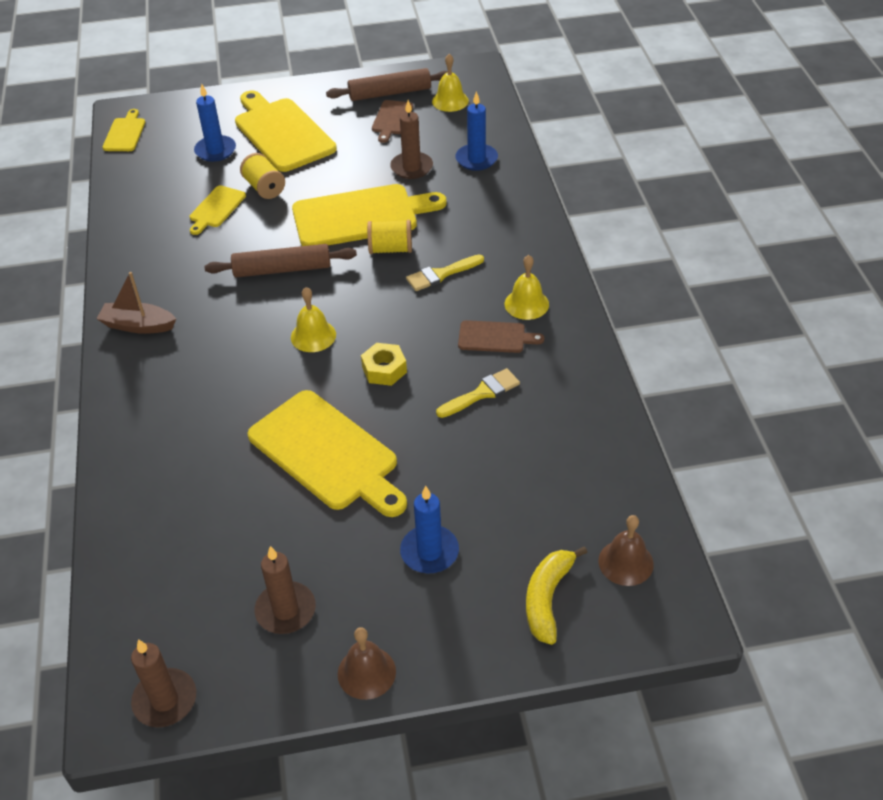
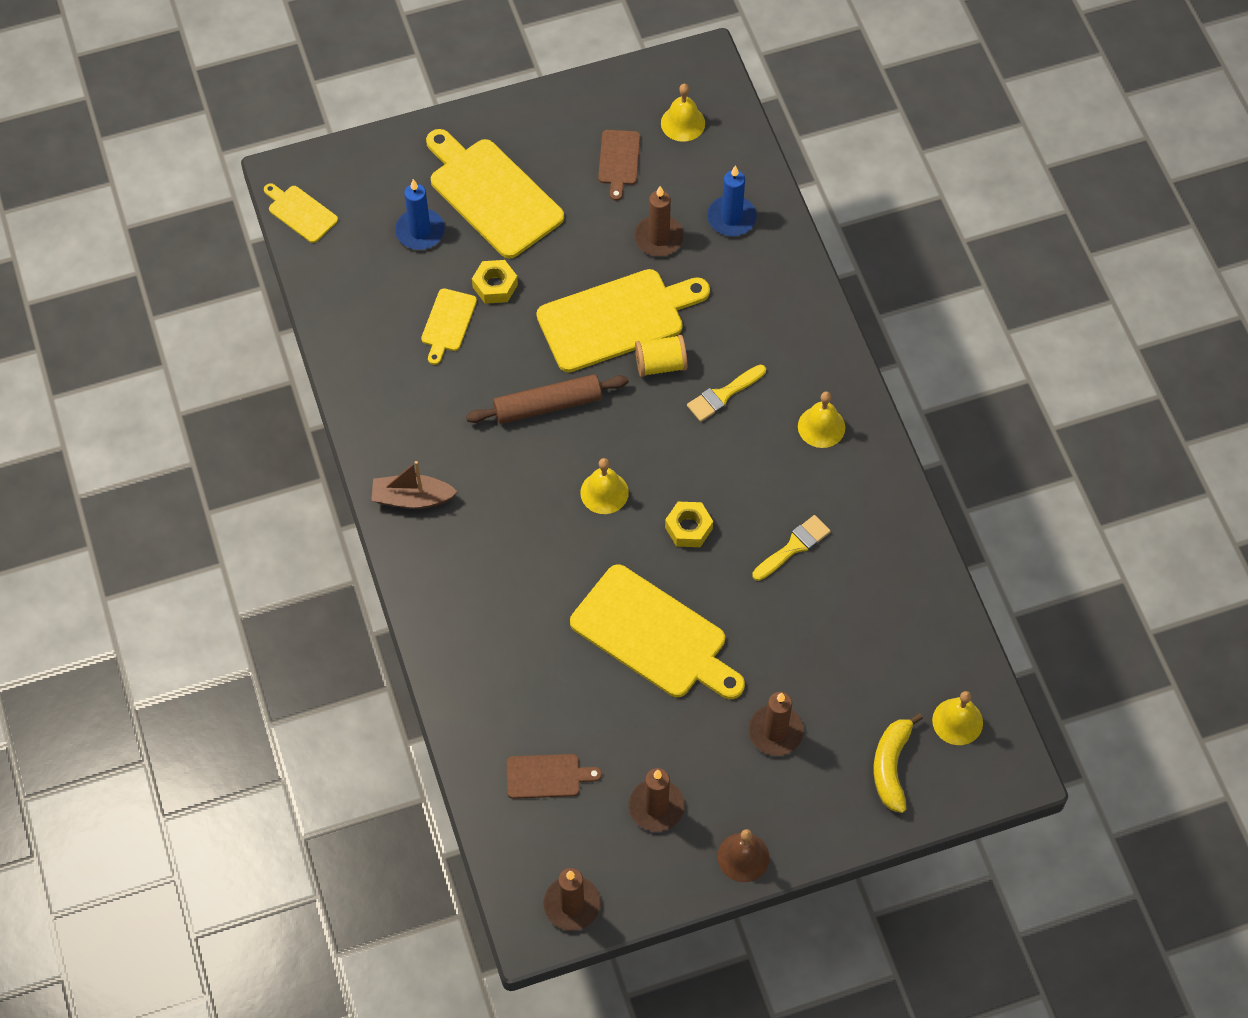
camera: 10 degrees left, 15 degrees up
(125, 133) = (300, 212): yellow cutting board -> yellow cutting board turned 45 degrees counterclockwise
(264, 188) = (495, 286): yellow spool -> yellow nut
(389, 93) = (606, 115): brown rolling pin -> none
(429, 552) = (775, 732): blue candle -> brown candle
(495, 337) = (795, 474): brown cutting board -> brown cutting board (547, 776)
(625, 562) = (957, 721): brown bell -> yellow bell

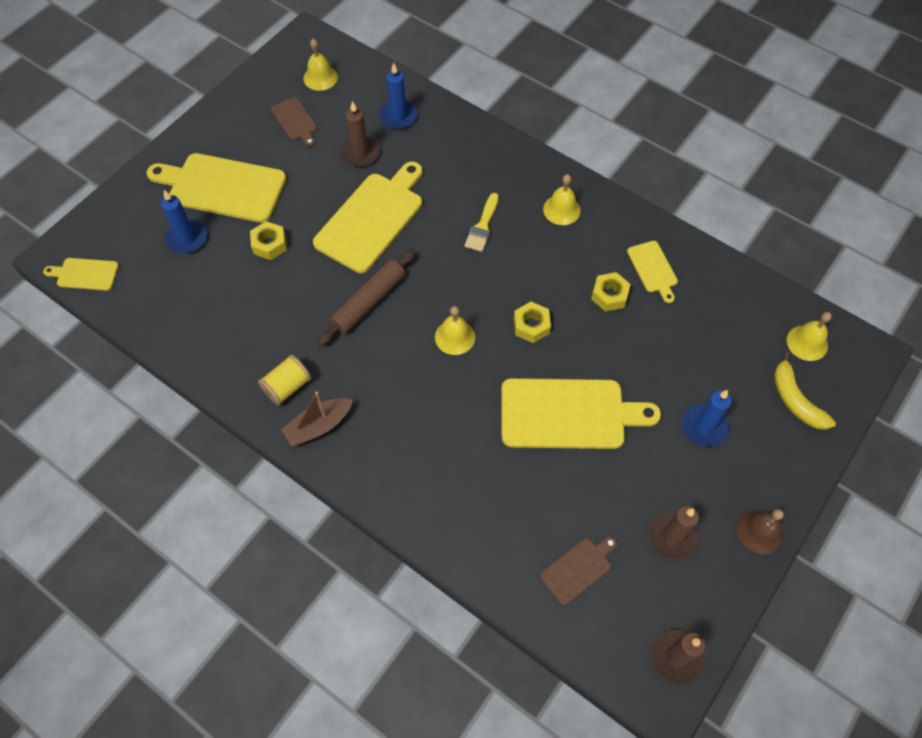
camera: 35 degrees left, 0 degrees up
(448, 323) = (253, 288): yellow cutting board -> yellow cutting board (653, 269)
(661, 364) = (425, 231): yellow spool -> yellow spool (287, 387)
(775, 732) = (704, 427): brown candle -> blue candle
(794, 547) = (609, 295): yellow brush -> yellow nut

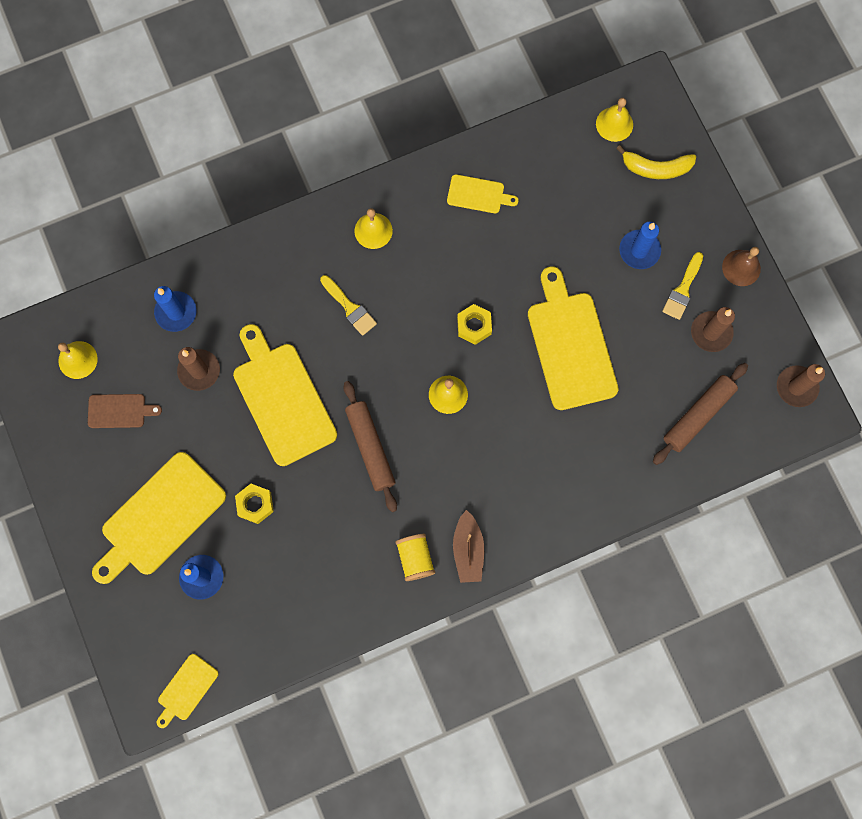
camera: 60 degrees left, 15 degrees up
(568, 414) = (570, 345): yellow cutting board -> yellow cutting board turned 45 degrees counterclockwise
(578, 569) = (698, 415): brown cutting board -> brown rolling pin
(609, 295) = (482, 246): yellow nut -> none
(695, 487) = (682, 290): none -> yellow brush

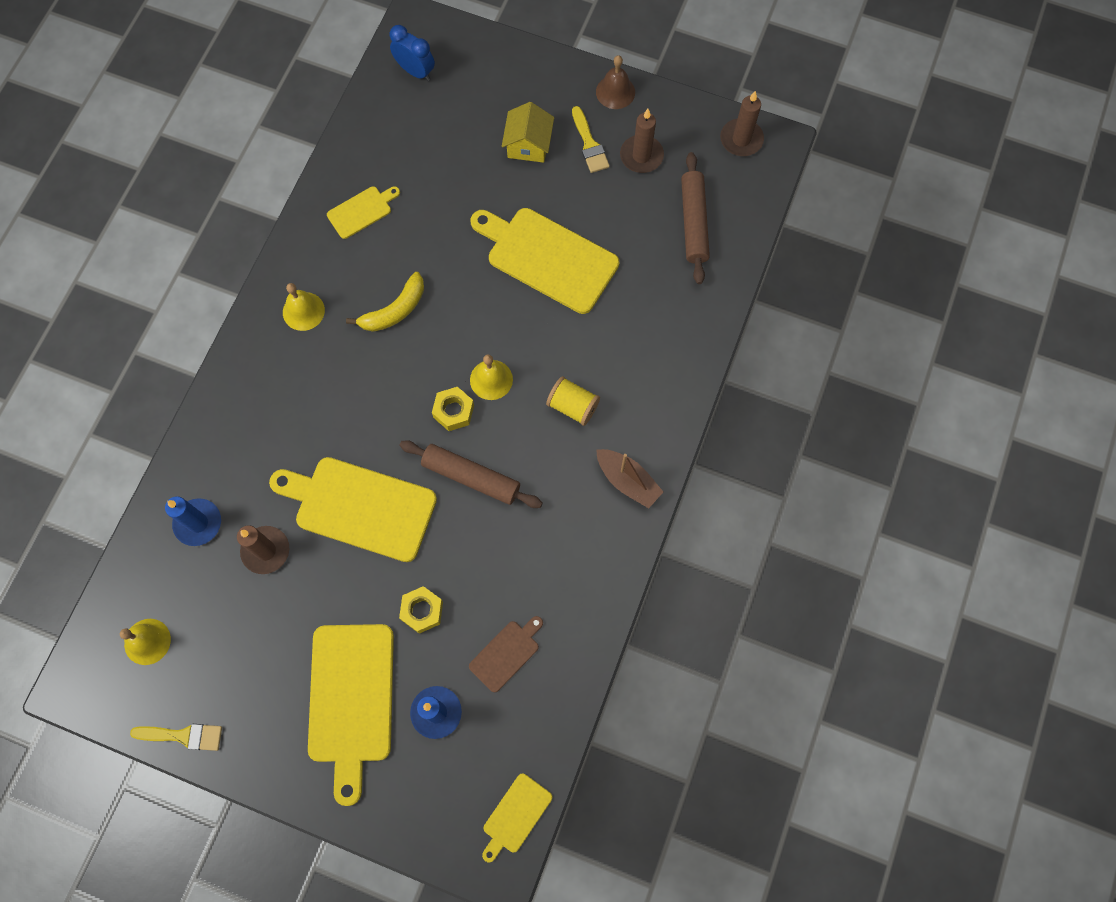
camera: 45 degrees left, 5 degrees down
(119, 411) = (228, 648): brown cutting board -> brown cutting board (506, 653)
(186, 689) = (515, 815): yellow cutting board -> yellow cutting board turned 45 degrees clockwise
(350, 308) = (344, 386): yellow brush -> yellow brush (183, 736)
(415, 558) = (594, 527): yellow spool -> yellow spool (572, 406)
(474, 326) = (459, 310): yellow nut -> yellow nut (453, 411)
(614, 124) = (415, 71): yellow bell -> blue clock
(639, 250) = (528, 144): blue candle -> yellow house
(656, 168) = (480, 76): yellow banana -> yellow banana (395, 310)

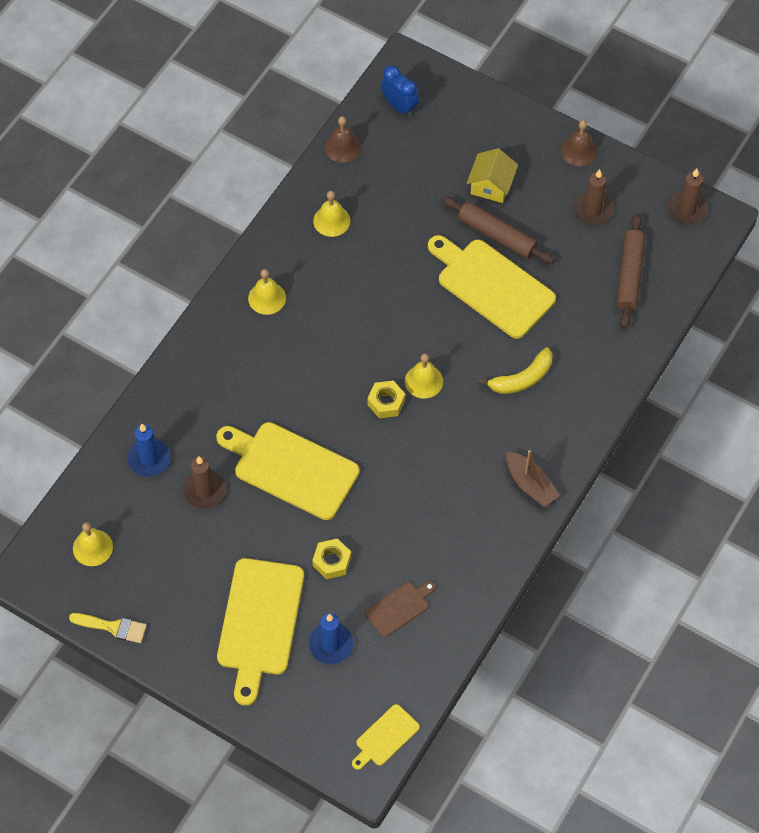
camera: 10 degrees right, 10 degrees down
(361, 126) = (342, 147): none -> brown bell
(361, 211) = (331, 220): yellow cutting board -> yellow bell
(395, 310) = (348, 309): yellow banana -> yellow banana (522, 379)
(471, 477) = (392, 459): brown rolling pin -> brown rolling pin (497, 235)
(572, 406) = (492, 414): yellow spool -> none
(589, 144) = (547, 193): yellow brush -> none

